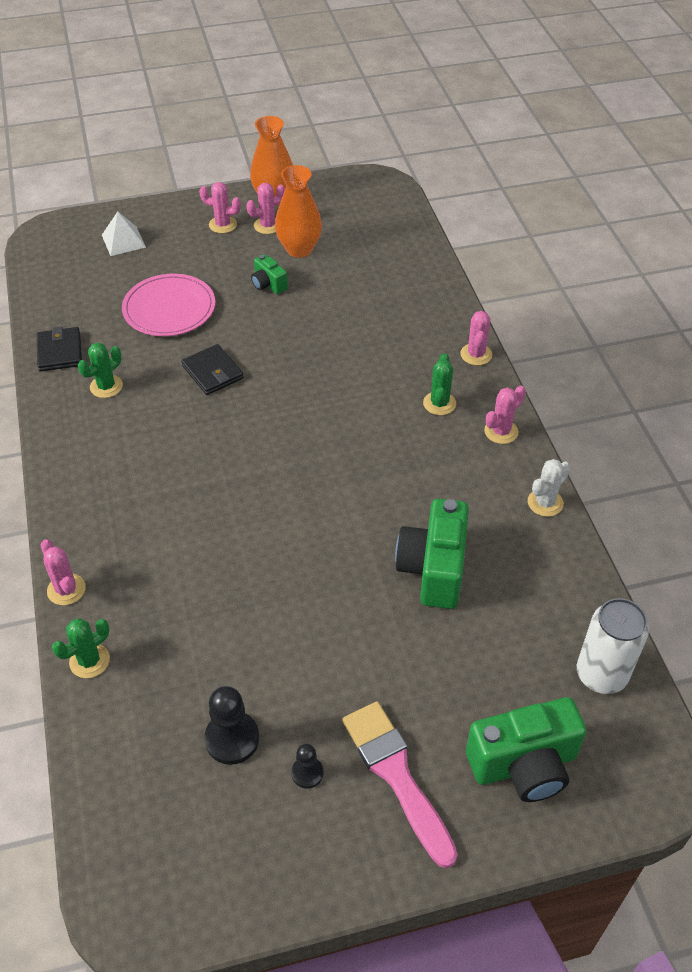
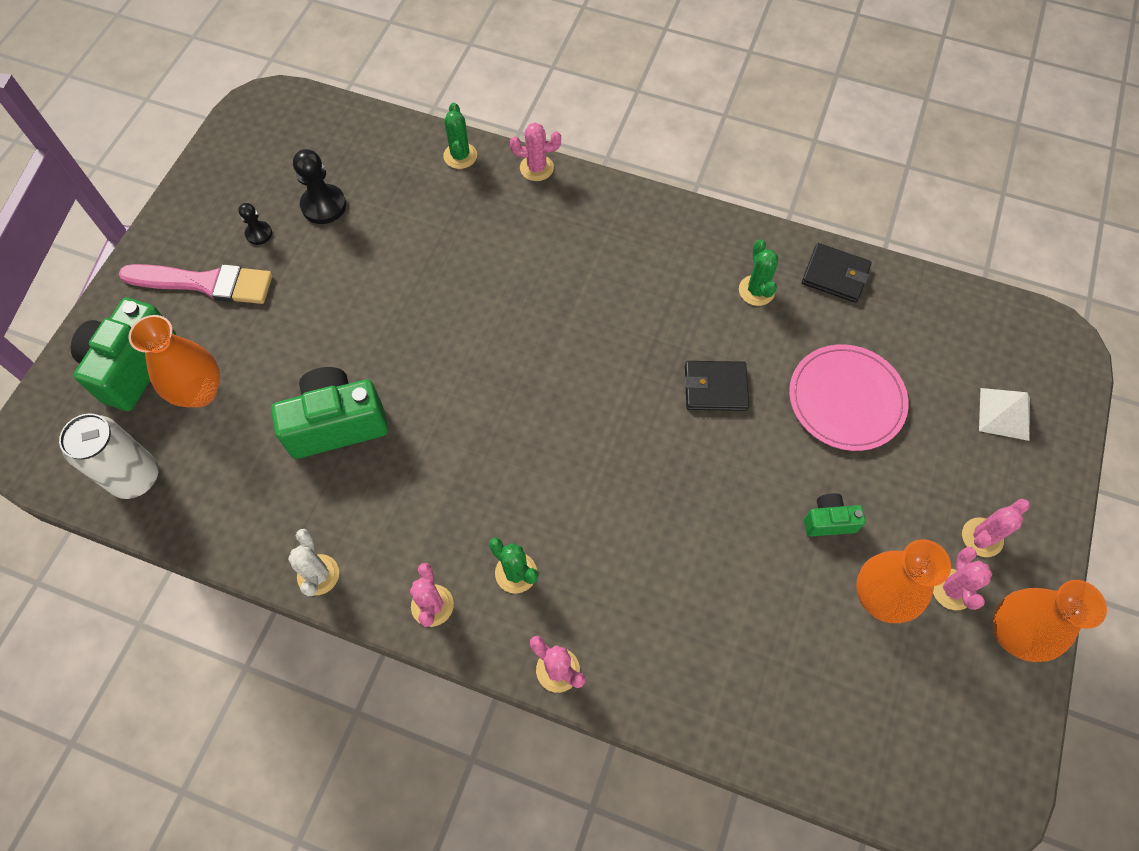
camera: 125 degrees right, 15 degrees up
(433, 569) = (336, 424): green camera -> green camera turned 60 degrees counterclockwise
(496, 688) = (200, 392): none -> orange vase

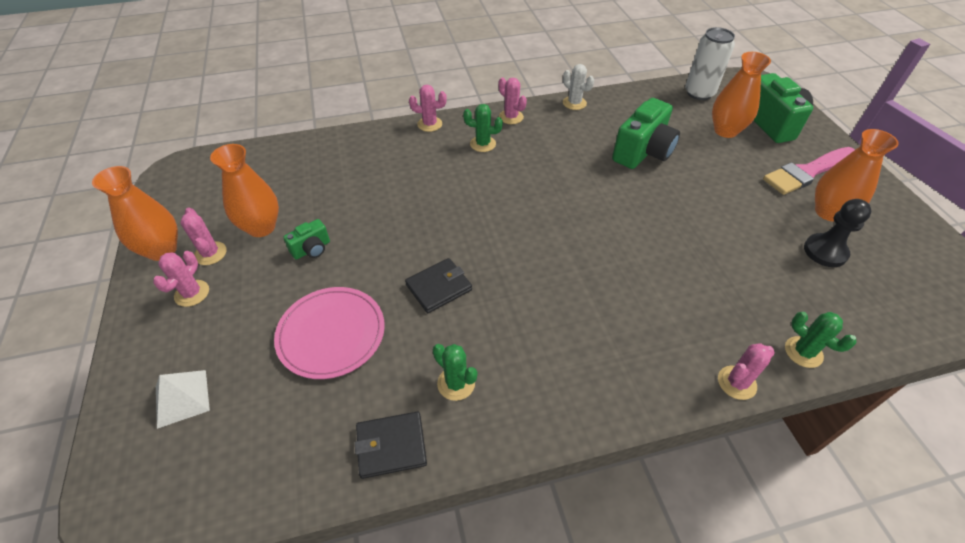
camera: 145 degrees right, 15 degrees down
(259, 234) = (828, 212): black pawn -> orange vase

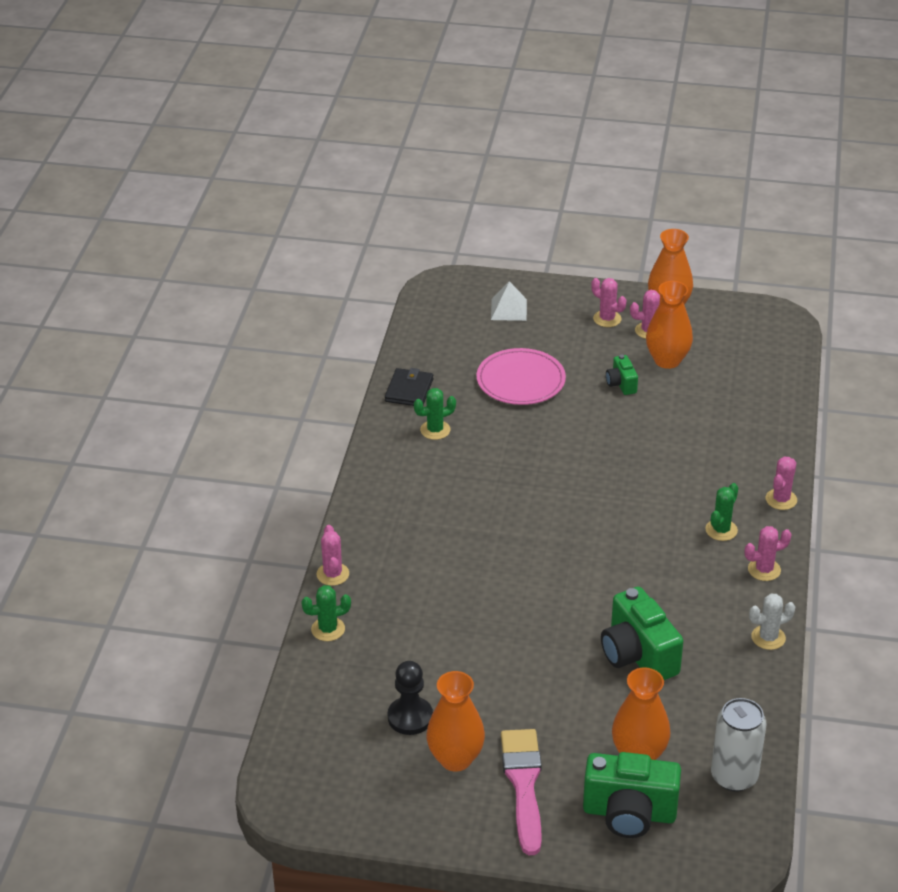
camera: 115 degrees right, 10 degrees down
(439, 287) = (532, 445): black wallet -> none

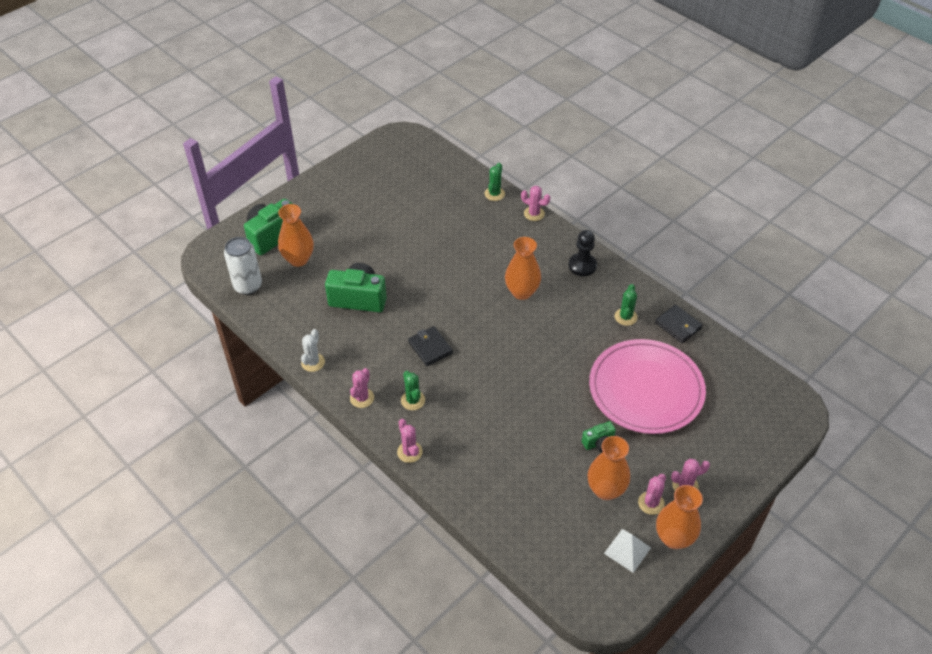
camera: 125 degrees right, 10 degrees up
(410, 717) = (407, 194): black pawn -> black pawn (582, 265)
(455, 759) = (366, 196): orange vase -> orange vase (522, 292)
(509, 309) = (738, 431): white pyramid -> white pyramid (627, 550)
(520, 380) = (646, 389): pink plate -> pink plate, size x1.57
(523, 784) = (327, 210): pink brush -> none
(621, 384) = (599, 443): green camera -> green camera turned 135 degrees clockwise
(640, 554) = (430, 348): none -> black wallet

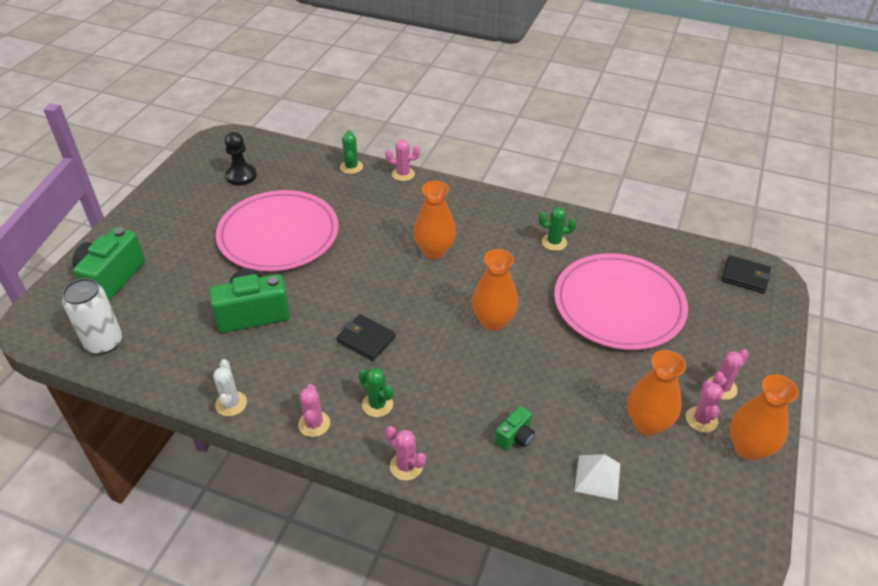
camera: 25 degrees left, 5 degrees down
(298, 259) = (157, 294): orange vase -> orange vase (493, 321)
(407, 238) = (278, 234): none -> pink plate
(582, 265) = (481, 208): black pawn -> black pawn (241, 176)
(599, 443) = (608, 376): green camera -> green camera (515, 437)
(625, 317) = (554, 242): green cactus -> green cactus turned 75 degrees counterclockwise
(627, 550) = (712, 481): white pyramid -> white pyramid (597, 477)
(678, 325) = (609, 234): black wallet -> black wallet (745, 276)

